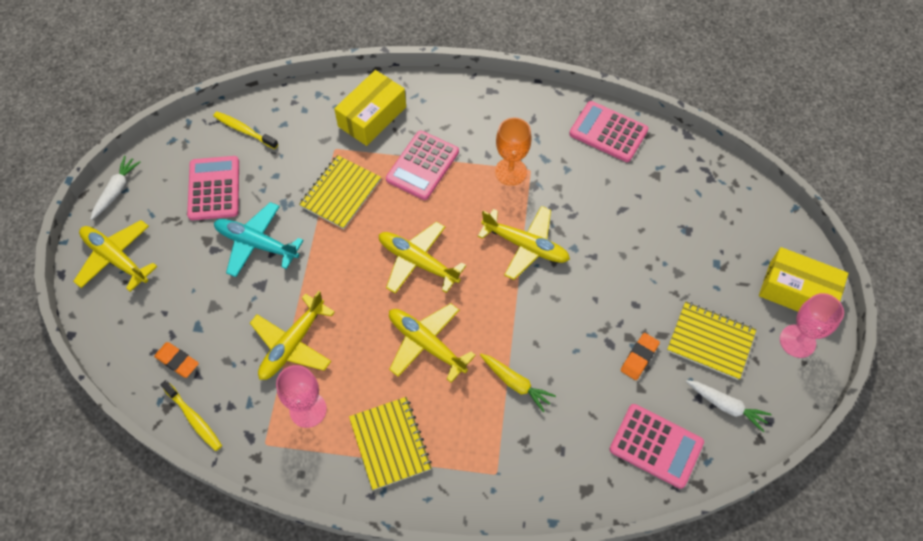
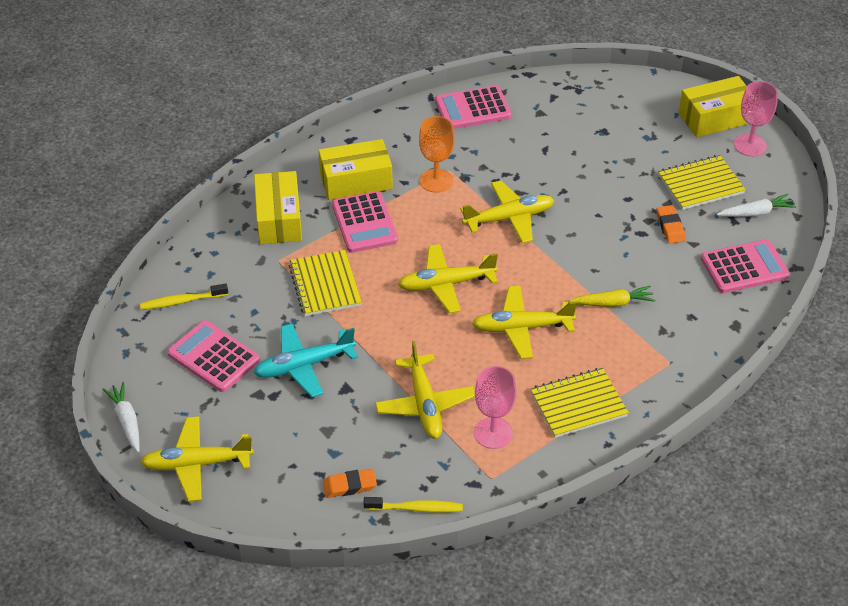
camera: 45 degrees left, 15 degrees down
(390, 443) = (578, 404): yellow notebook -> yellow notebook turned 45 degrees counterclockwise
(456, 127) = (356, 181): none -> yellow box

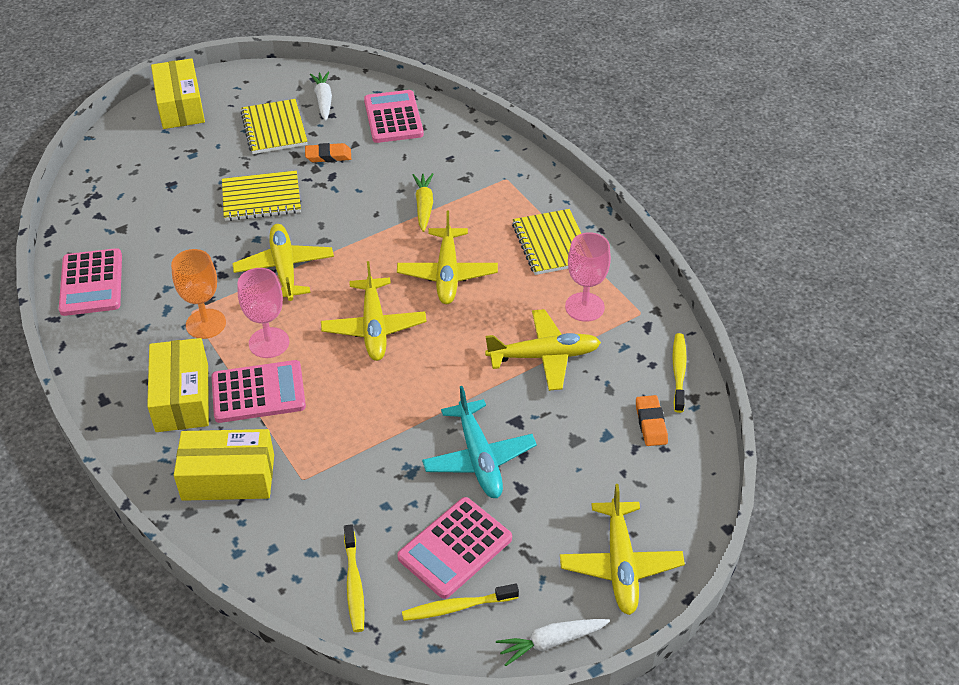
camera: 85 degrees left, 0 degrees up
(160, 362) = (457, 607): none -> yellow toothbrush
(325, 285) = (354, 434): yellow notebook -> yellow notebook (261, 198)
(750, 145) = (229, 90): pink goblet -> pink goblet (269, 343)

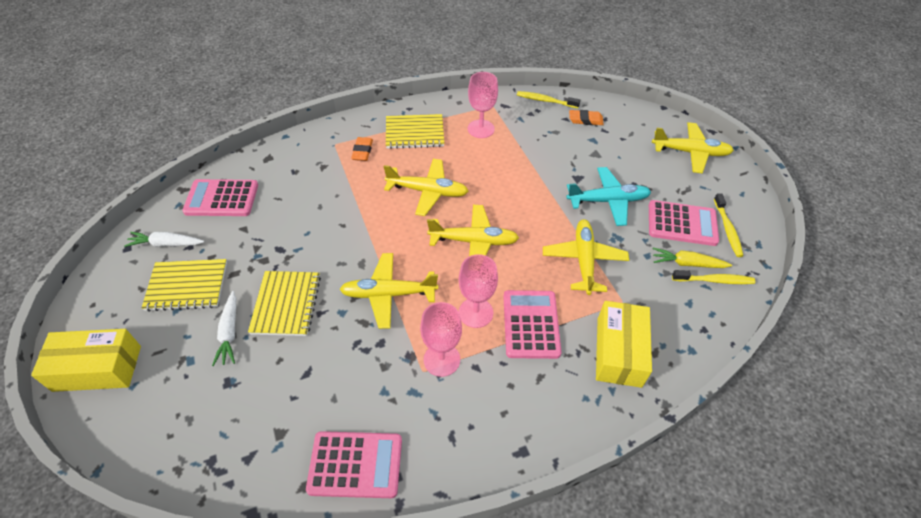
camera: 80 degrees left, 5 degrees up
(182, 397) = (528, 382): yellow box -> none
(206, 324) = (441, 359): orange goblet -> pink goblet
(328, 156) = (250, 249): orange eraser -> orange eraser (362, 151)
(424, 206) = (346, 194): yellow carrot -> yellow carrot (687, 263)
(455, 548) = (682, 223): pink calculator -> pink calculator turned 45 degrees counterclockwise
(544, 356) = (522, 155): yellow plane -> yellow plane (584, 260)
(551, 642) = (747, 190): white carrot -> white carrot (229, 332)

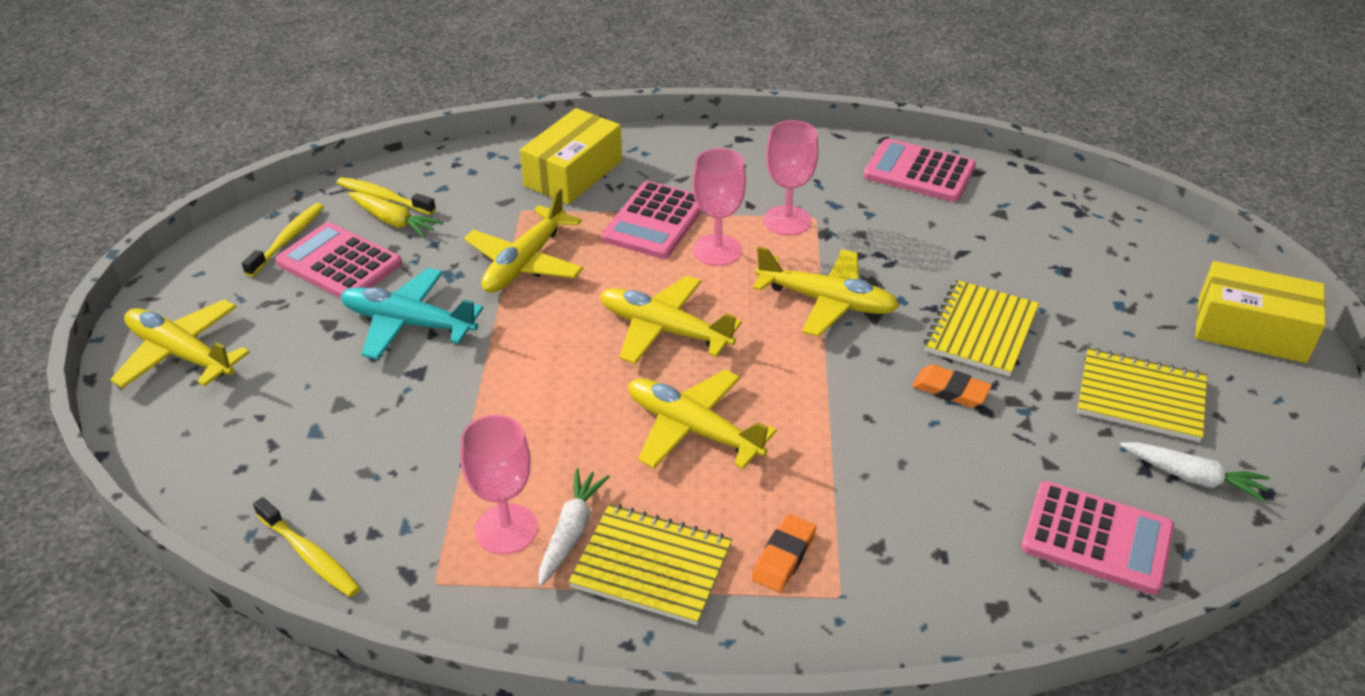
camera: 155 degrees left, 10 degrees down
(229, 332) = (1066, 320): white carrot -> white carrot (571, 532)
(585, 120) = (281, 478): orange eraser -> orange eraser (950, 390)

